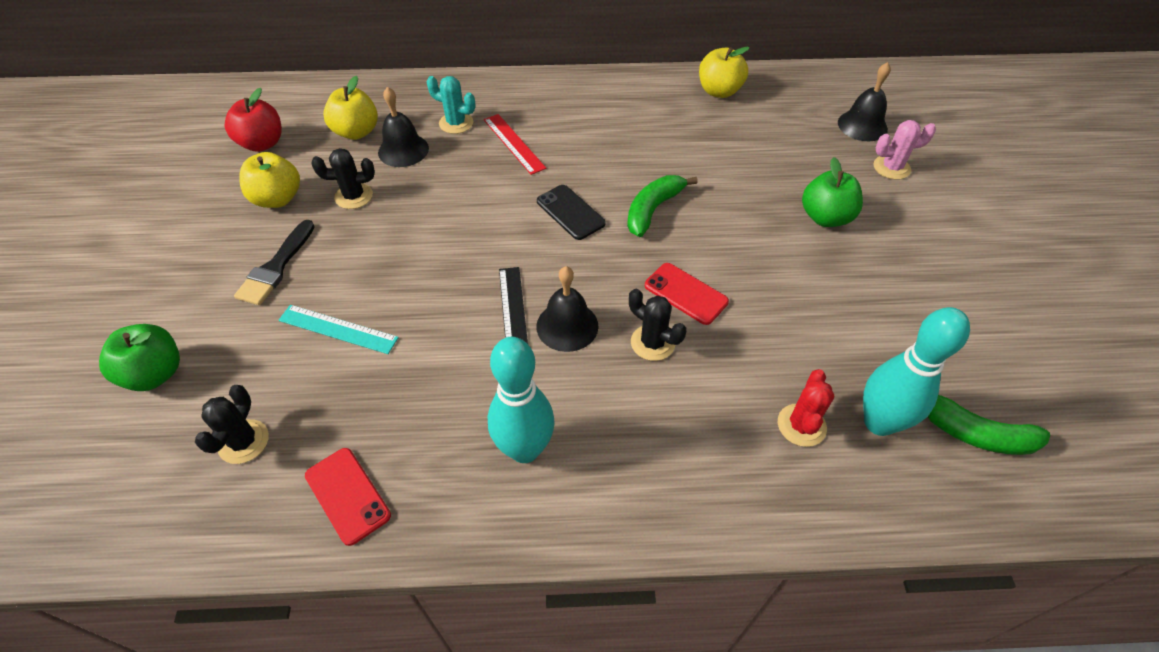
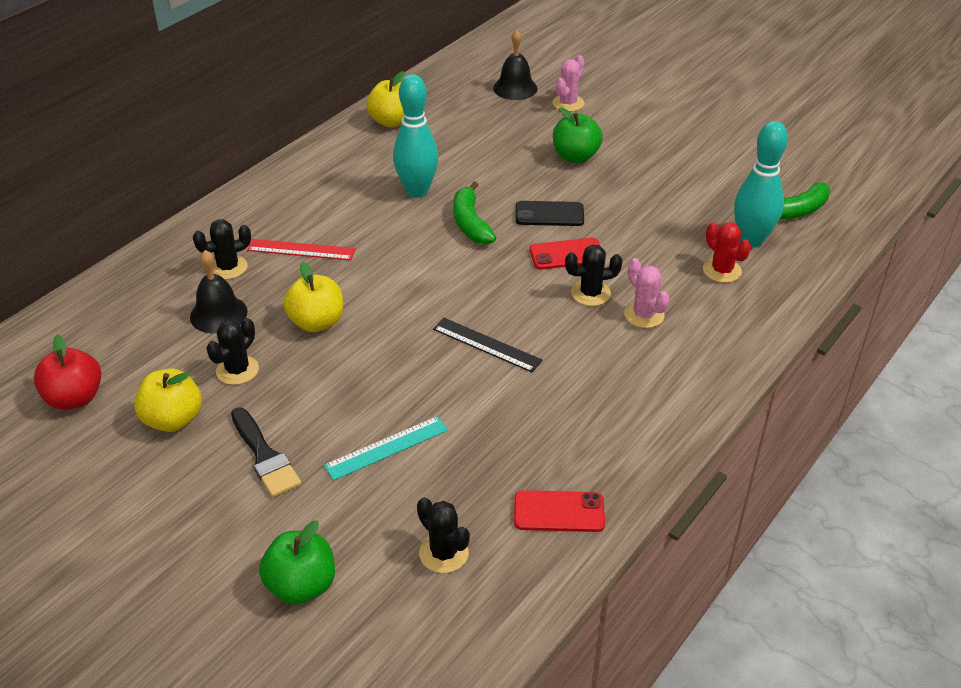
camera: 50 degrees left, 10 degrees down
(356, 132) = (150, 330): yellow apple -> yellow apple (317, 322)
(456, 123) = (228, 267): turquoise cactus -> black cactus
(524, 449) = (613, 401): turquoise bowling pin -> turquoise bowling pin (417, 191)
(567, 326) = (529, 324): black bell -> none
(570, 212) = (420, 262): black phone -> black phone (549, 214)
(666, 401) = (644, 315): none -> pink cactus

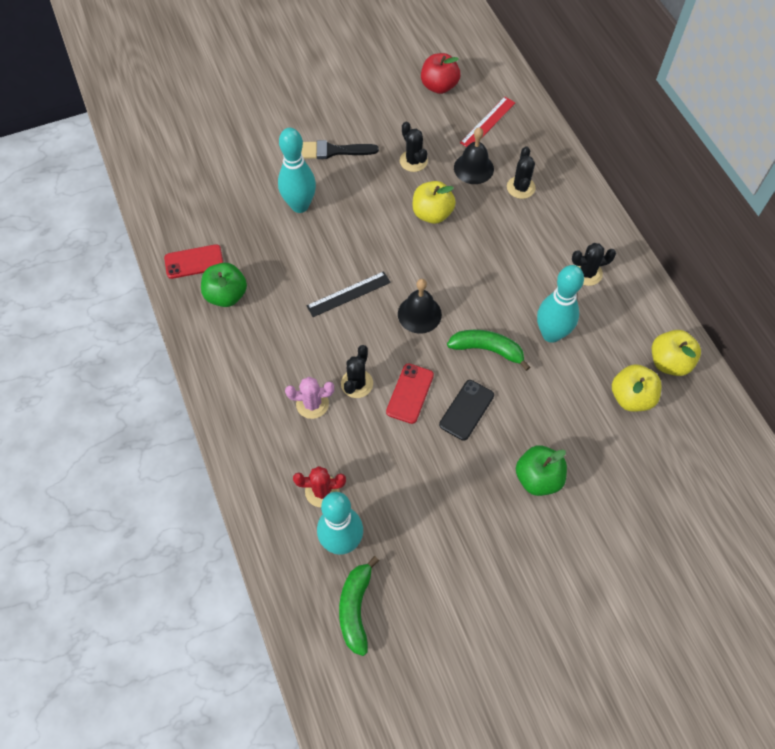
camera: 120 degrees right, 20 degrees up
(173, 419) = (391, 122): yellow apple -> yellow apple (631, 397)
(301, 250) = (516, 233): red ruler -> red ruler (487, 122)
(301, 585) = (237, 137): green apple -> green apple (226, 295)
(386, 447) = (300, 205): turquoise ruler -> turquoise bowling pin
(444, 553) = (210, 199): black cactus -> black cactus (587, 273)
(515, 88) = (684, 494): black bell -> black bell (419, 314)
(559, 512) = (194, 262): red phone -> red phone turned 45 degrees clockwise
(568, 103) = (633, 526): pink cactus -> none

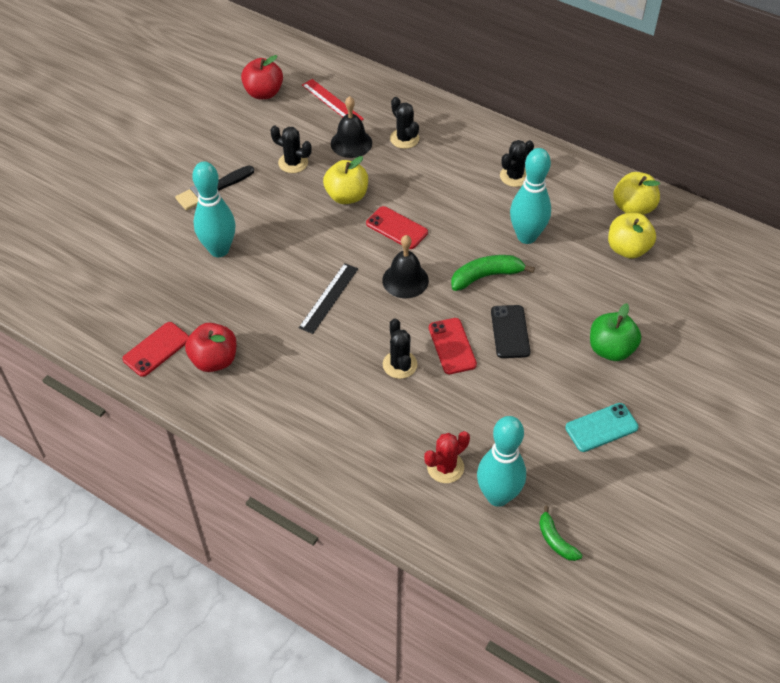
camera: 35 degrees left, 10 degrees down
(226, 295) = (214, 360): green apple -> red apple
(312, 404) = (375, 403): pink cactus -> none
(355, 608) = (555, 540): green banana -> green banana, size x0.63
(449, 264) = (397, 228): none -> red phone
(472, 540) = (601, 428): none -> turquoise phone
(487, 122) = (332, 102): red ruler -> red ruler turned 45 degrees counterclockwise

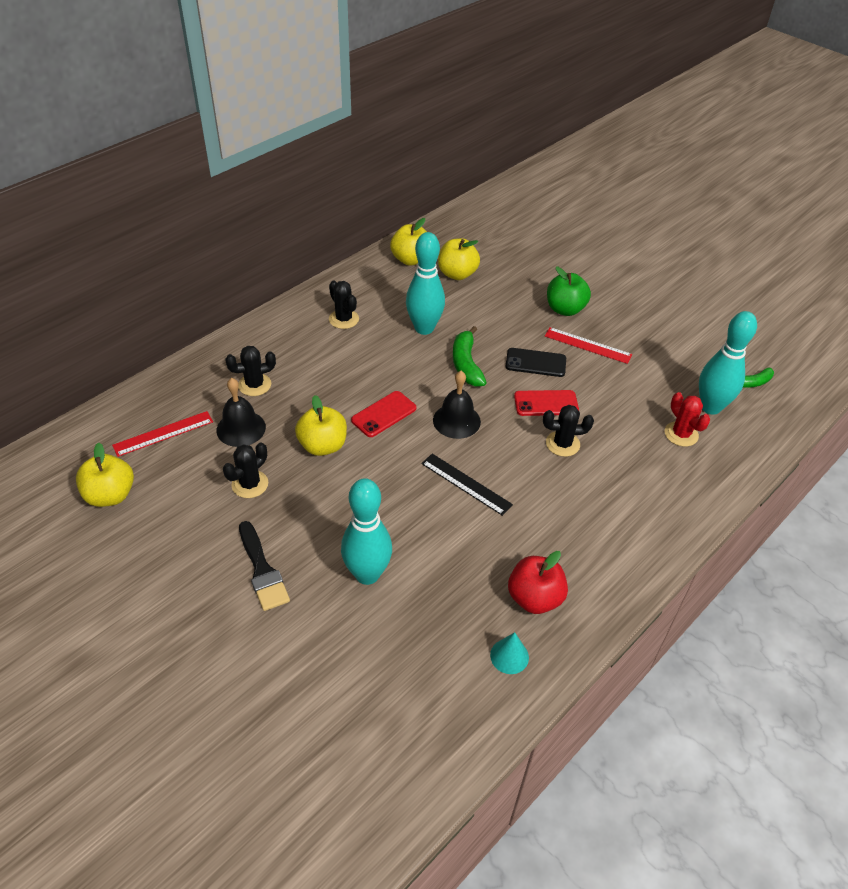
camera: 80 degrees left, 5 degrees down
(156, 349) = (509, 656): red phone -> turquoise cone
(263, 93) = (110, 495): red apple -> yellow apple
(557, 375) = (588, 345): none -> red ruler
(601, 428) = (644, 333): turquoise phone -> none

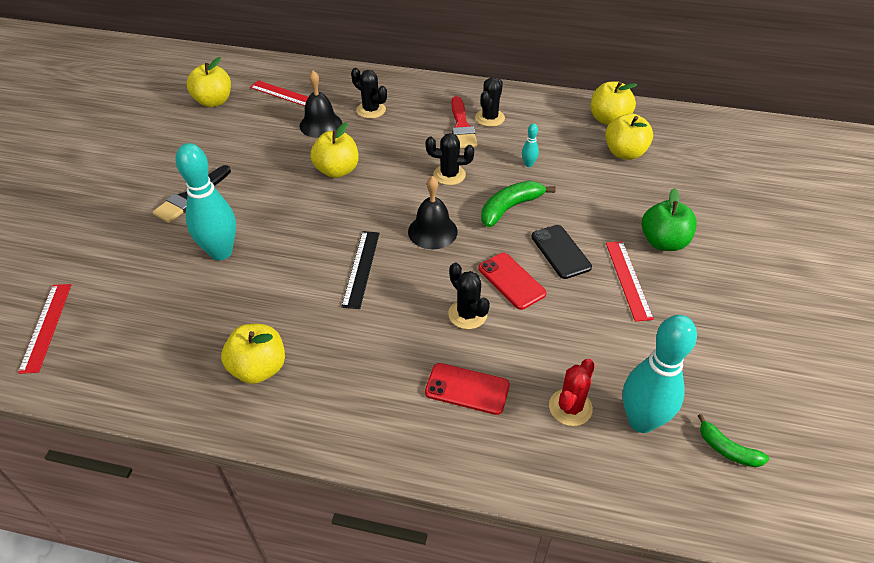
camera: 60 degrees right, 0 degrees up
(250, 484) = (269, 154): black cactus -> black cactus (449, 175)
(338, 340) = (461, 126): none -> red brush
(365, 757) = (46, 327): none -> red ruler
(383, 414) = (400, 186): red phone -> red phone (467, 389)
(424, 328) = (528, 164): turquoise bowling pin -> turquoise bowling pin, size x0.42
(509, 656) = (184, 376): turquoise cone -> none
(534, 598) = (259, 368): red apple -> yellow apple

